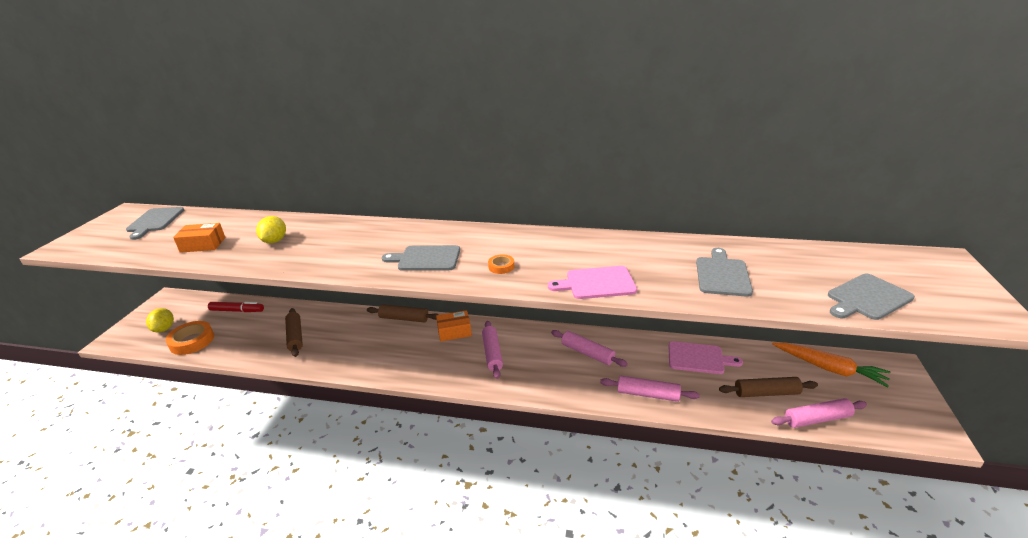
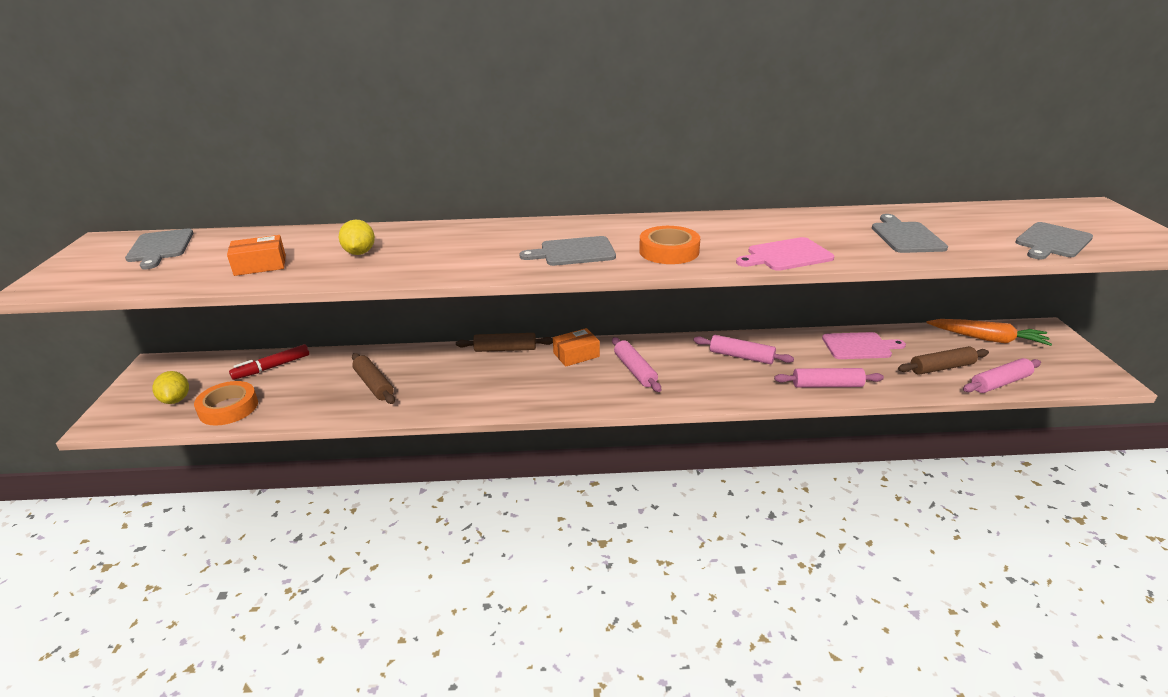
camera: 15 degrees left, 0 degrees up
(237, 311) = (272, 367): red marker -> red marker turned 150 degrees clockwise
(501, 266) = (669, 251): orange tape -> orange tape, size x1.96

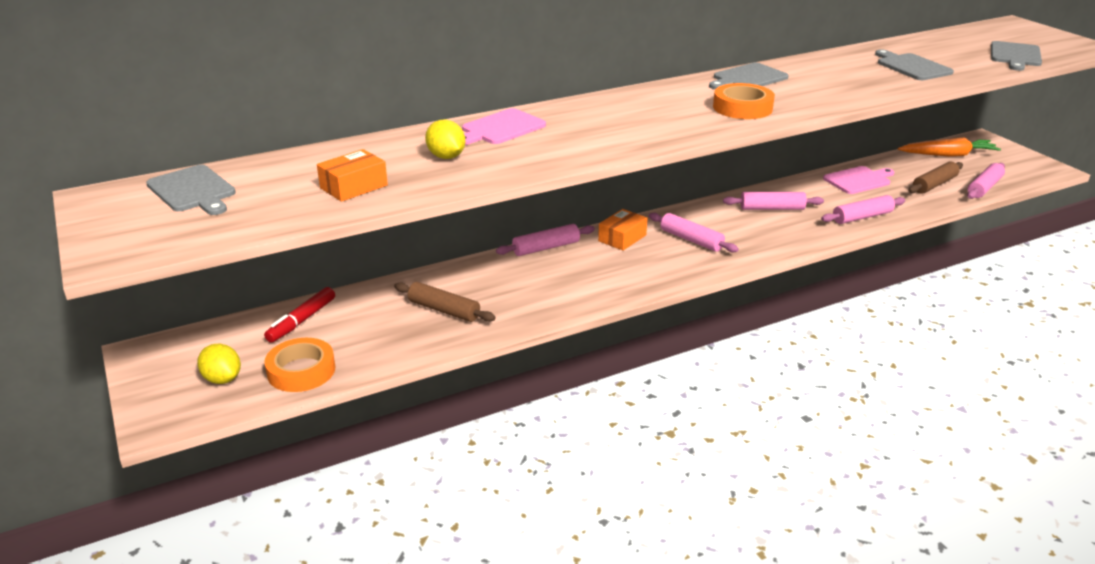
camera: 25 degrees left, 0 degrees up
(505, 349) = (546, 248): brown rolling pin -> pink rolling pin
(574, 252) = (660, 122): grey cutting board -> grey cutting board (748, 78)
(786, 255) = (841, 96): pink cutting board -> pink cutting board (501, 128)

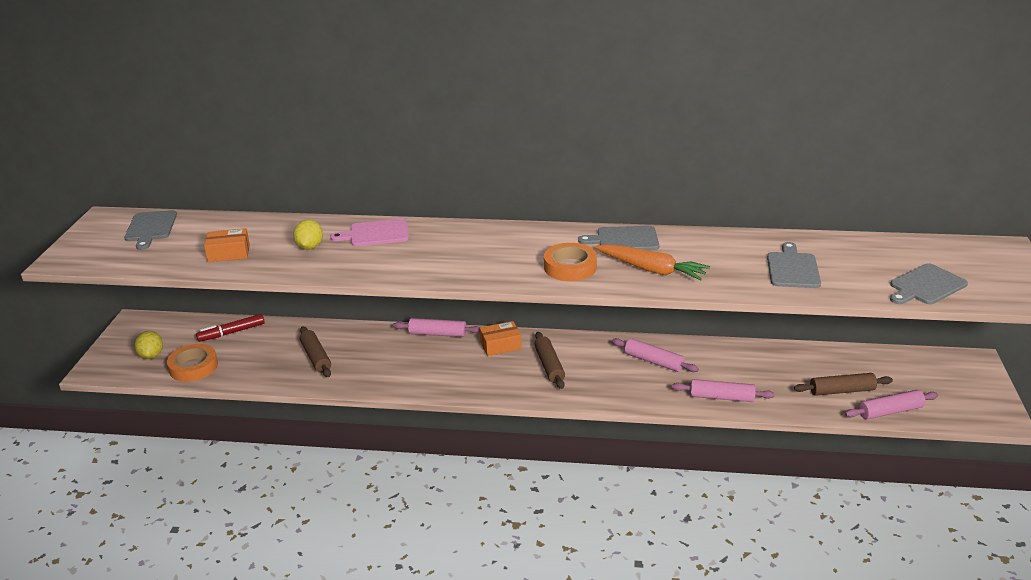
camera: 35 degrees right, 0 degrees up
(691, 240) = (549, 366): pink rolling pin -> brown rolling pin
(858, 180) = (773, 361): pink cutting board -> none
(948, 155) = (906, 366): orange carrot -> orange carrot (651, 269)

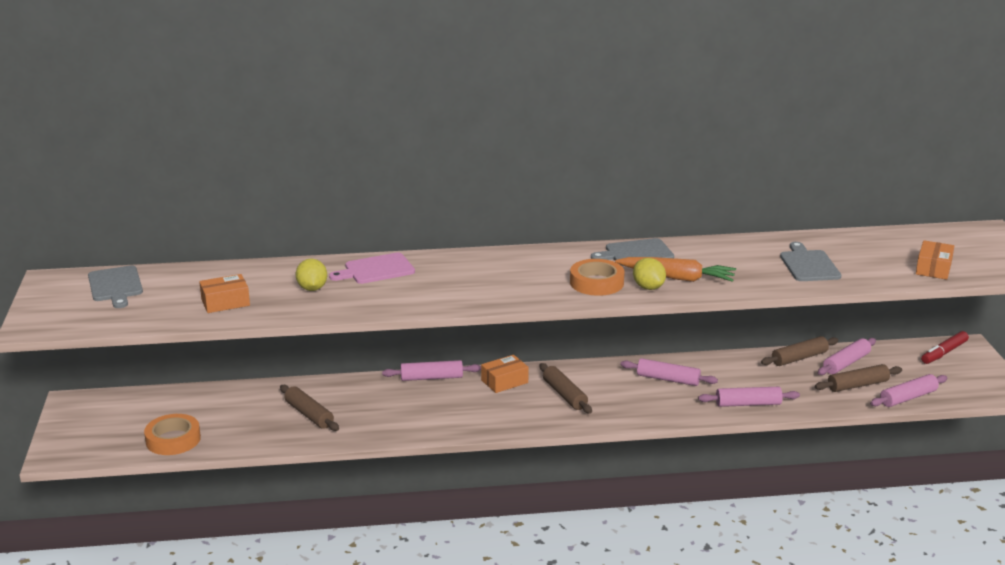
camera: 15 degrees left, 5 degrees down
(151, 355) = (115, 434): yellow lemon -> yellow lemon (648, 287)
(231, 332) = (197, 401): red marker -> red marker (943, 353)
(793, 354) = (799, 358): none -> brown rolling pin
(839, 365) = (846, 363): none -> pink rolling pin
(926, 286) = (933, 268): grey cutting board -> orange box

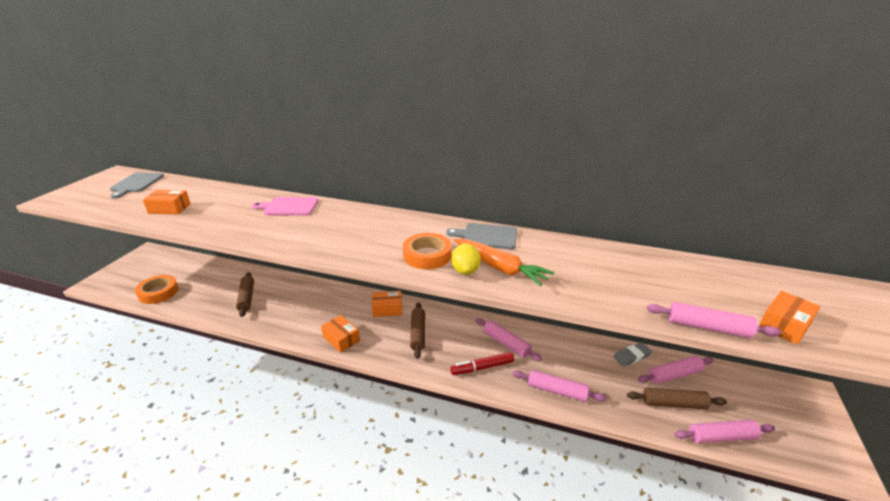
camera: 25 degrees right, 5 degrees up
(312, 288) = (231, 211): yellow lemon -> none
(431, 378) = (345, 292): pink rolling pin -> pink rolling pin (708, 327)
(482, 421) = (341, 339): none -> orange box
(799, 358) = (632, 356): brown rolling pin -> grey eraser
(808, 265) = (638, 285): grey cutting board -> none
(943, 353) = (782, 393): red marker -> red marker (482, 367)

